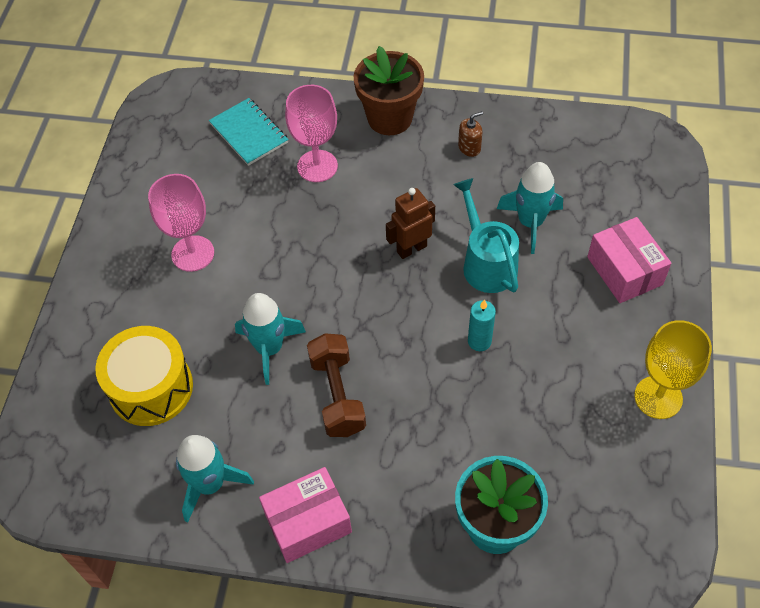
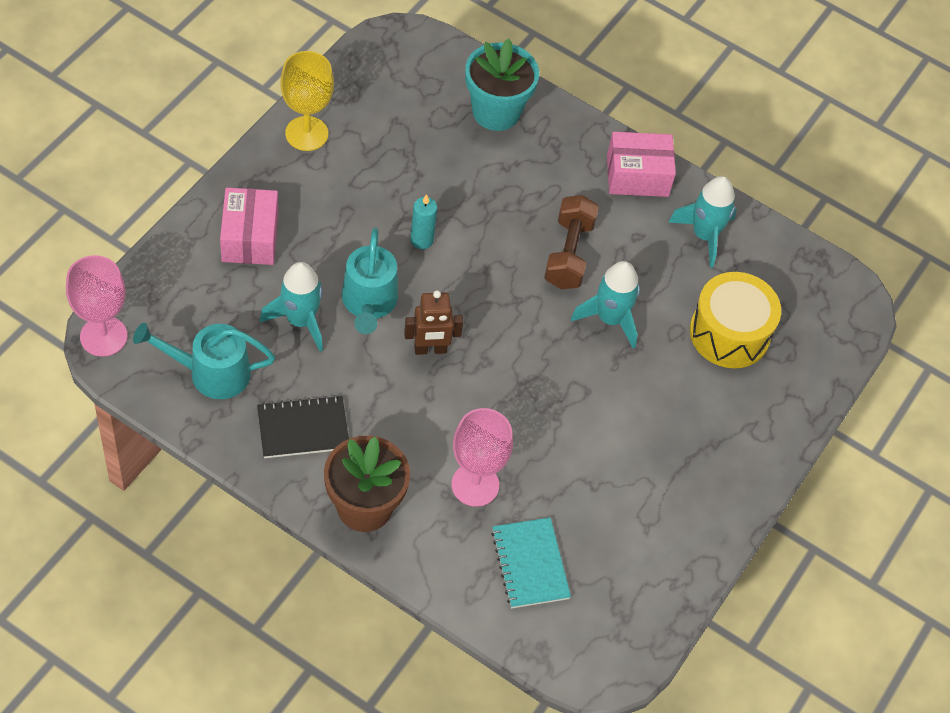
camera: 165 degrees left, 0 degrees up
(193, 253) = (646, 445): pink goblet -> pink goblet (103, 336)
(469, 147) = (303, 429): brown soap dispenser -> black notebook
(566, 154) = (210, 373): none -> turquoise watering can

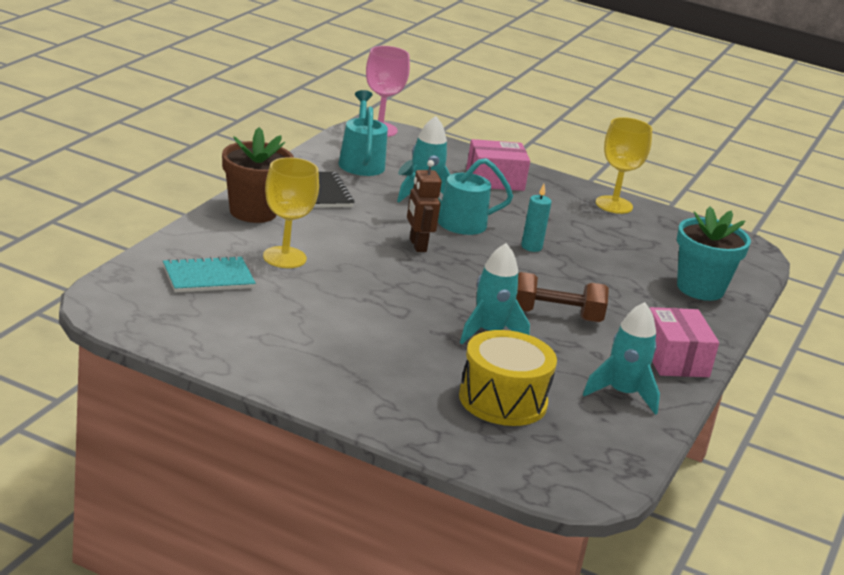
camera: 85 degrees right, 30 degrees down
(475, 485) = (284, 257): pink goblet -> yellow goblet

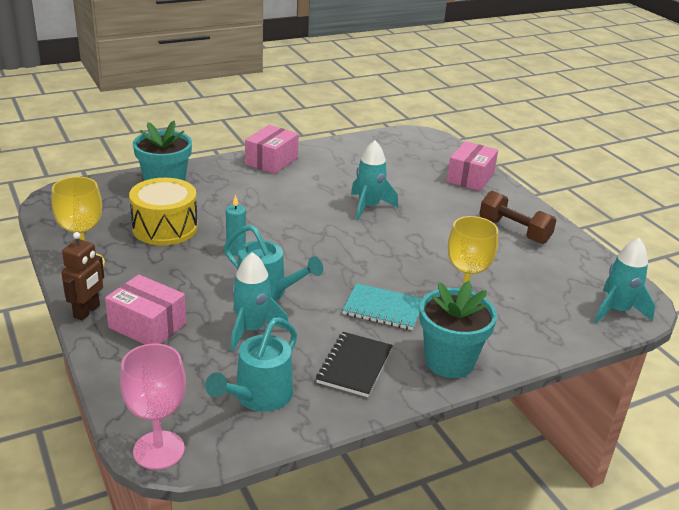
camera: 140 degrees left, 5 degrees up
(208, 277) = (542, 305): turquoise notebook -> turquoise notebook (383, 309)
(253, 212) = (449, 361): brown flower pot -> turquoise flower pot
(417, 245) = (332, 281): brown robot -> brown robot (87, 311)
(432, 424) = (470, 178): none -> pink box
(502, 400) = (413, 175): yellow drum -> yellow drum (165, 228)
(555, 316) = (305, 202): brown dumbbell -> brown dumbbell (514, 231)
(622, 394) = (336, 158): turquoise rocket -> turquoise rocket (617, 311)

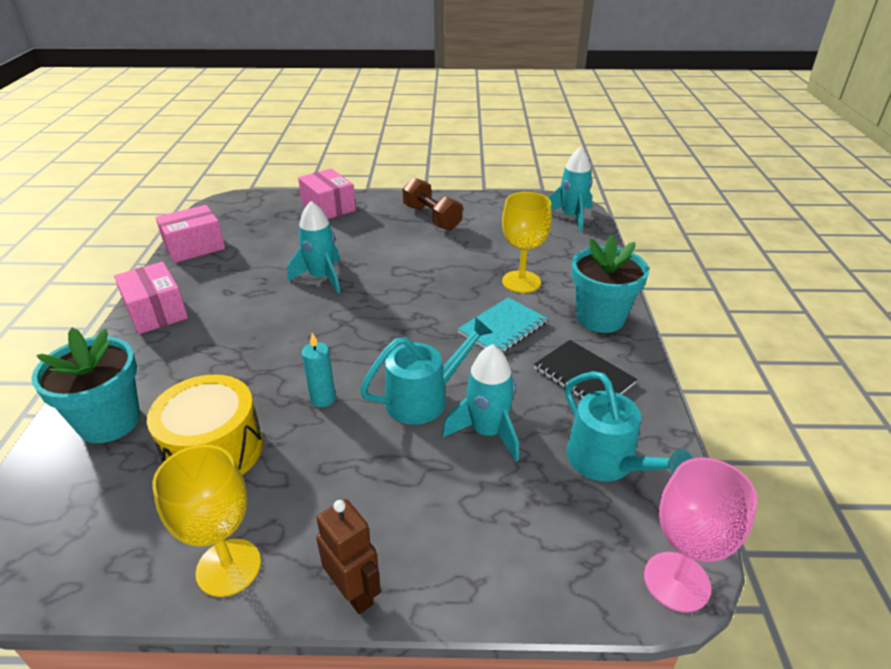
camera: 60 degrees left, 5 degrees up
(147, 325) = (427, 529): pink box -> pink box (194, 247)
(514, 231) = (432, 218): brown dumbbell -> brown dumbbell turned 75 degrees clockwise

